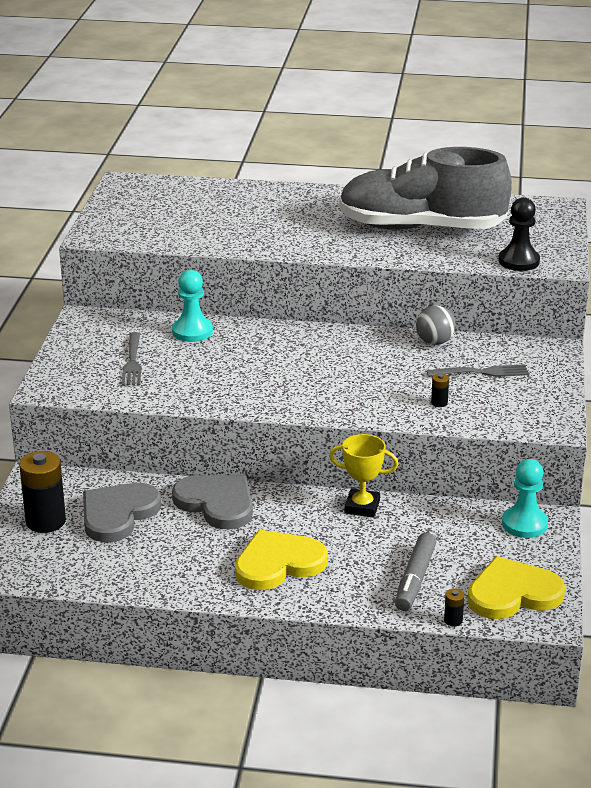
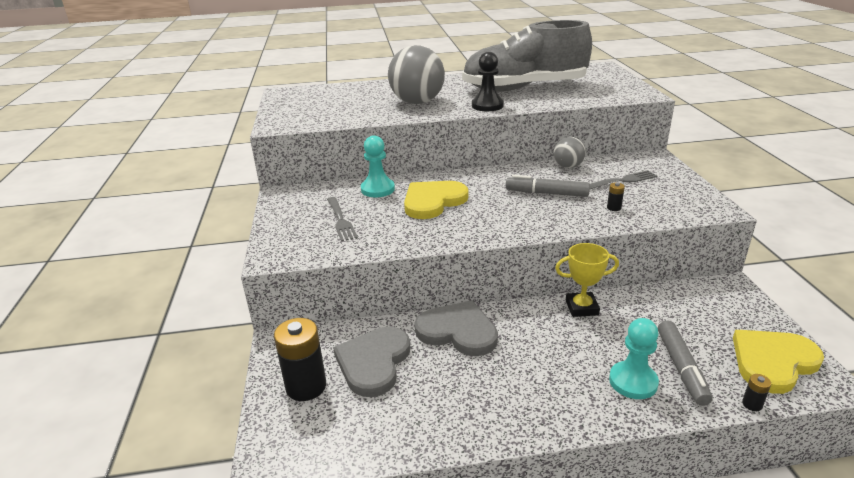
camera: 15 degrees left, 0 degrees up
(273, 228) = (417, 102): none -> grey ball
(278, 563) = (552, 381): yellow heart -> yellow heart (433, 201)
(379, 372) = (547, 193): none -> grey marker
(519, 261) = (614, 96): black pawn -> black pawn (487, 106)
(524, 524) = (718, 295): turquoise pawn -> turquoise pawn (633, 381)

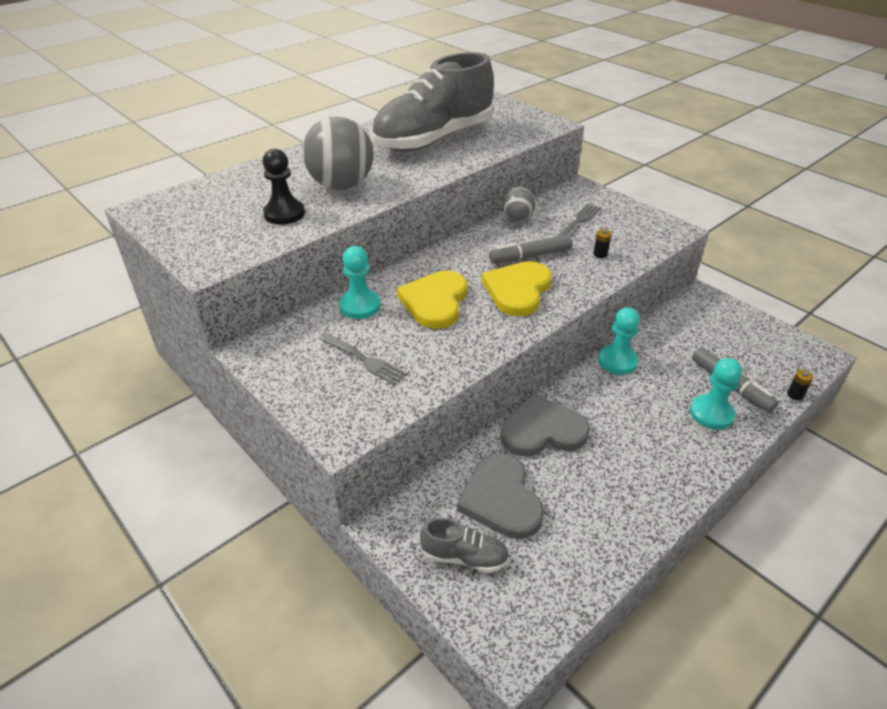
camera: 35 degrees left, 10 degrees up
(306, 386) = (464, 557): black battery -> grey shoe
(487, 106) = (423, 172): black pawn -> black pawn (284, 214)
(581, 308) = (617, 361): yellow trophy -> turquoise pawn
(773, 362) = (778, 352): yellow heart -> yellow heart (517, 290)

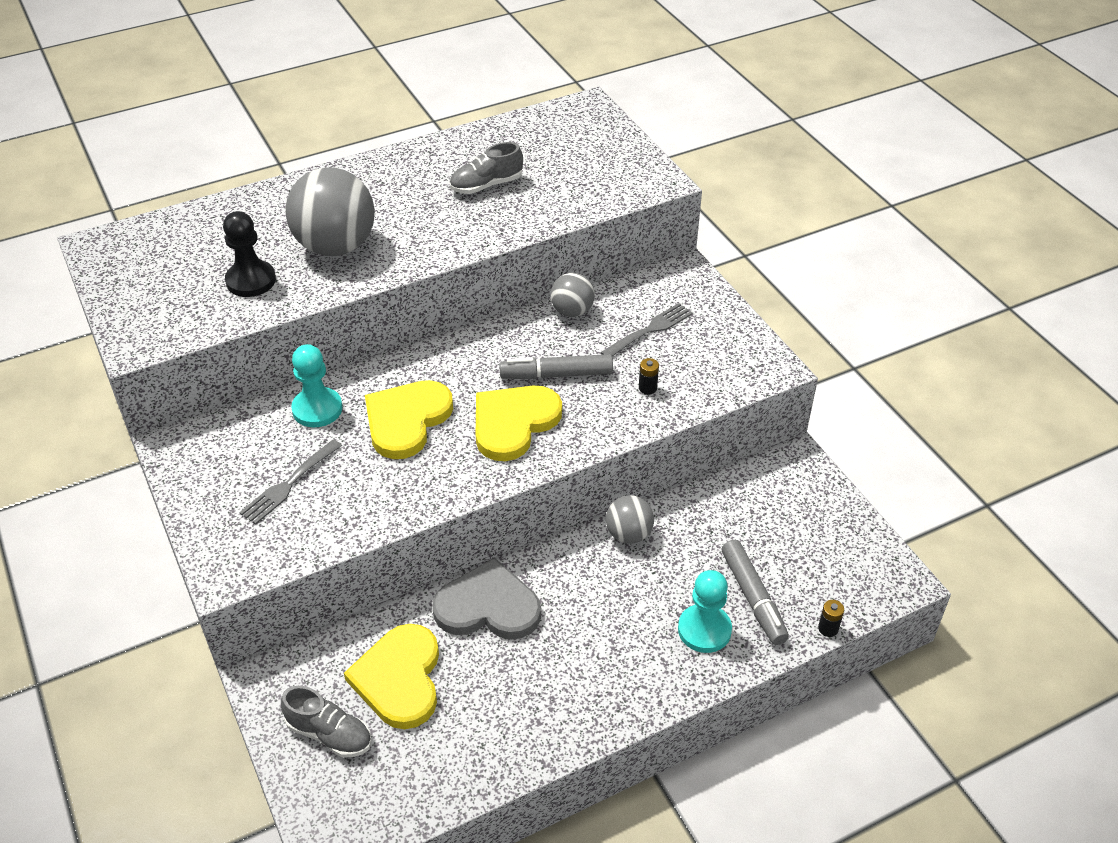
camera: 15 degrees right, 5 degrees up
(363, 359) = (289, 483): grey fork -> grey fork turned 75 degrees clockwise
(434, 139) = (486, 185): grey shoe -> grey shoe, size x0.40
(501, 499) = (399, 678): grey heart -> yellow heart
(617, 361) = (628, 534): turquoise pawn -> grey ball

